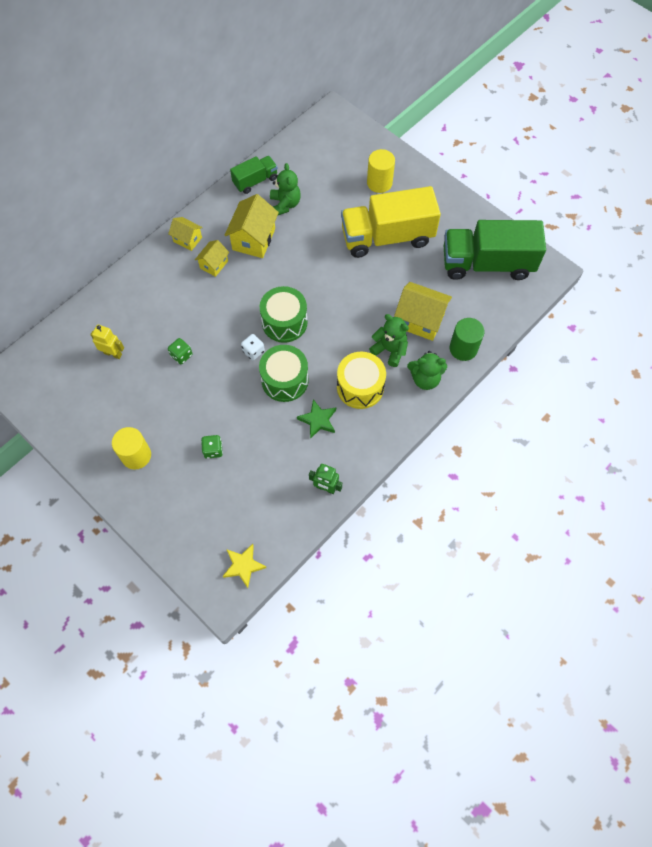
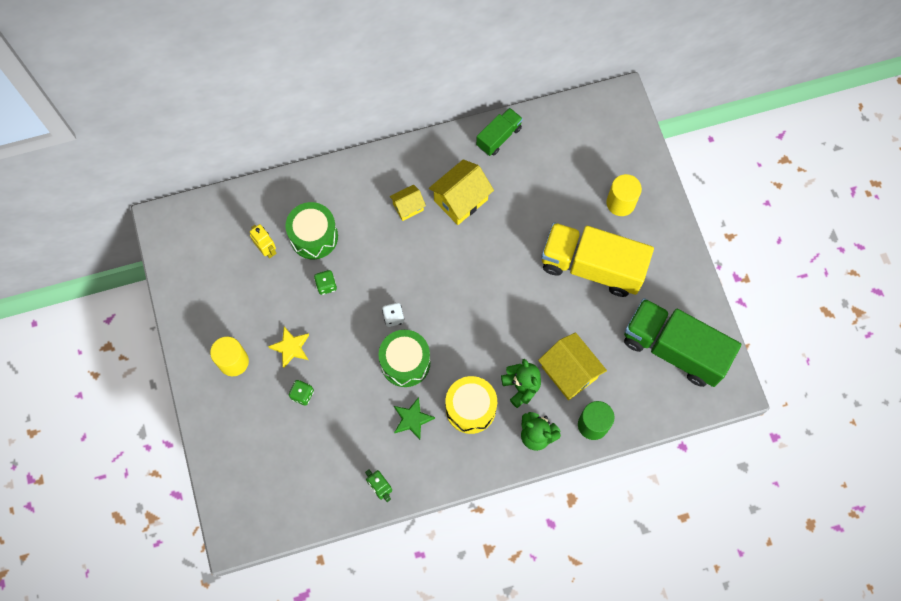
camera: 30 degrees right, 5 degrees up
(187, 239) = (398, 167): yellow house -> none
(243, 565) = (267, 518): yellow star -> yellow star (291, 347)
(255, 181) = (499, 137): green truck -> green truck turned 45 degrees counterclockwise
(284, 322) = (439, 303): green drum -> green drum (314, 236)
(285, 204) = (513, 178): green teddy bear -> none

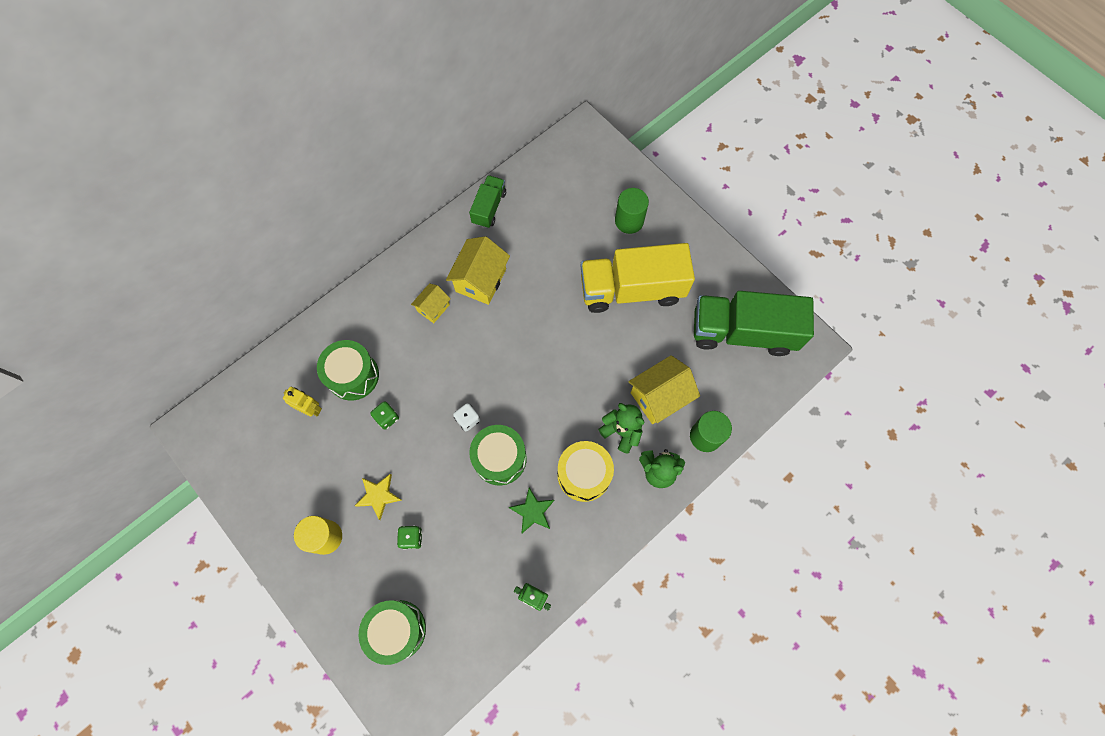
camera: 25 degrees left, 0 degrees up
(258, 462) = (397, 630): none -> green drum
(569, 372) = (659, 397): yellow house -> yellow house turned 60 degrees counterclockwise
(620, 203) = (629, 221): yellow cylinder -> green cylinder

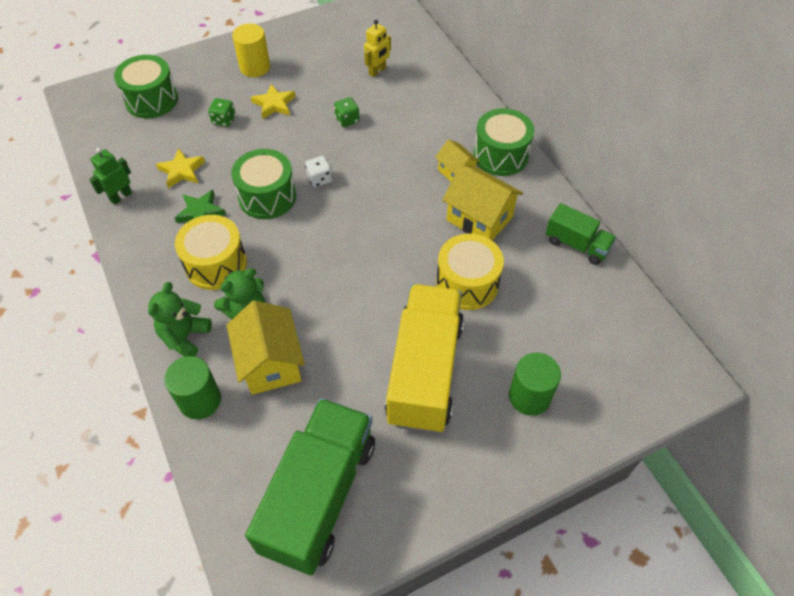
camera: 105 degrees right, 15 degrees down
(353, 375) = (400, 102): green drum -> green drum (501, 155)
(488, 551) = (182, 171): none -> yellow star
(547, 277) = (467, 283): none -> yellow drum

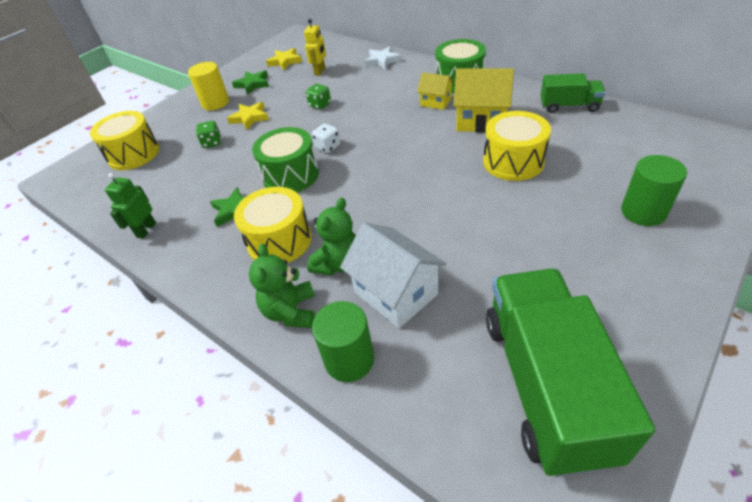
camera: 20 degrees left, 10 degrees down
(151, 100) = (134, 154): green drum -> yellow drum
(182, 171) = (196, 189): yellow star -> yellow star (285, 61)
(270, 363) = (395, 293): yellow house -> white house
(303, 57) = (253, 84): none -> green star
(424, 372) = (541, 234): yellow truck -> none
(448, 86) = (382, 60): none -> white star

